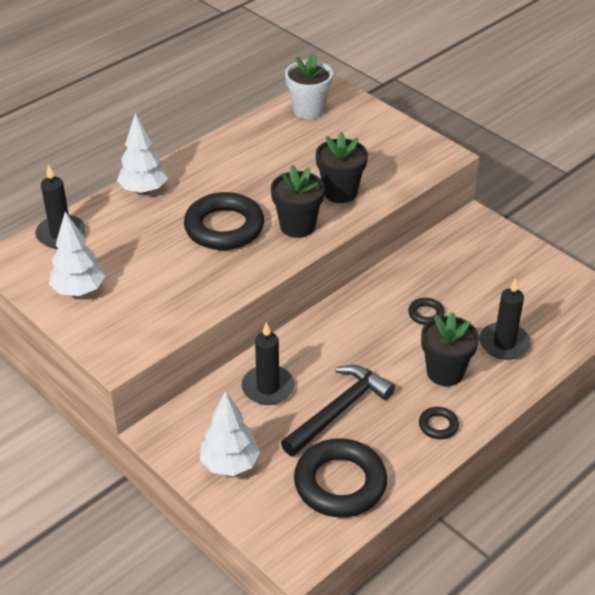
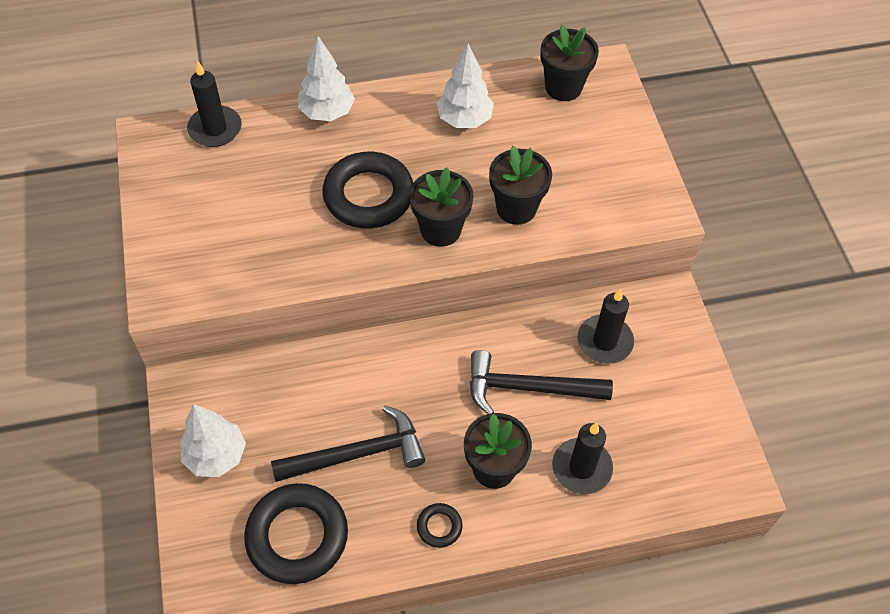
camera: 30 degrees right, 15 degrees up
(79, 290) = (184, 203): white tree -> white tree (464, 119)
(268, 387) = (311, 390): black candle -> black candle (604, 341)
(308, 110) = (563, 87): white flower pot -> black flower pot
(426, 314) = (528, 388): black ring -> black hammer

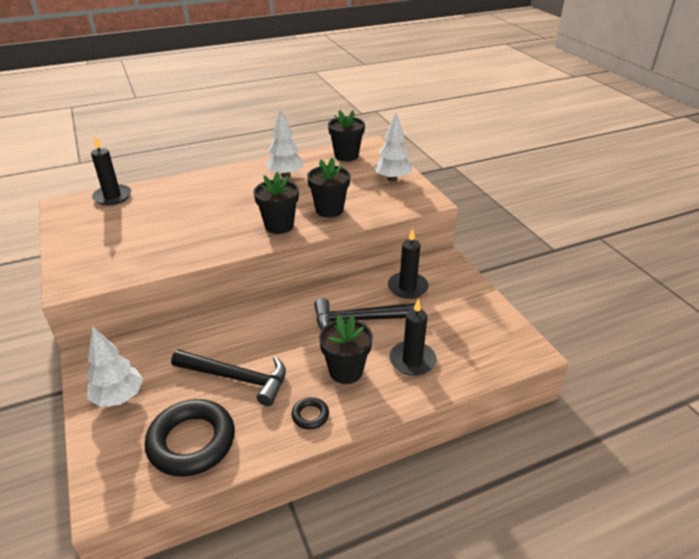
camera: 10 degrees left, 20 degrees down
(327, 112) = (192, 181): white tree -> white tree (392, 179)
(358, 454) = (237, 378): black hammer -> black hammer turned 45 degrees clockwise
(368, 195) = (225, 215): black ring -> none

